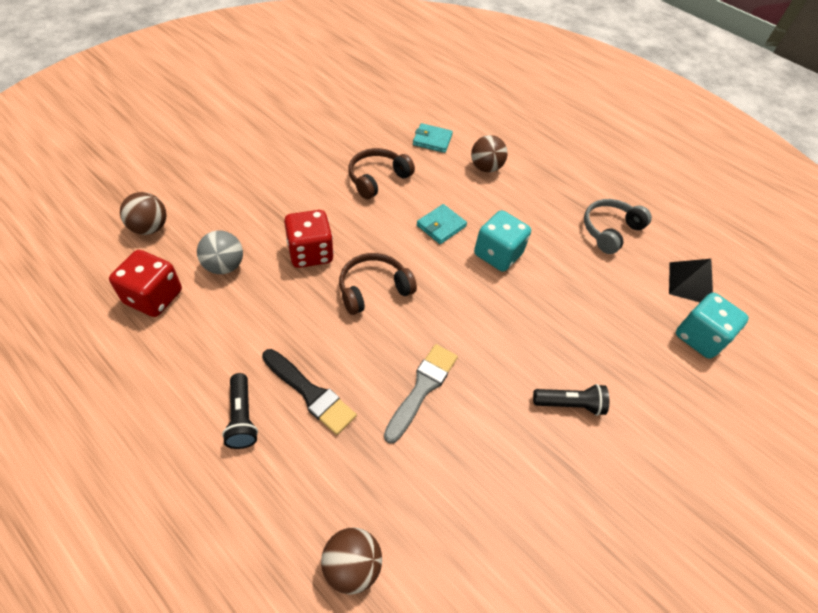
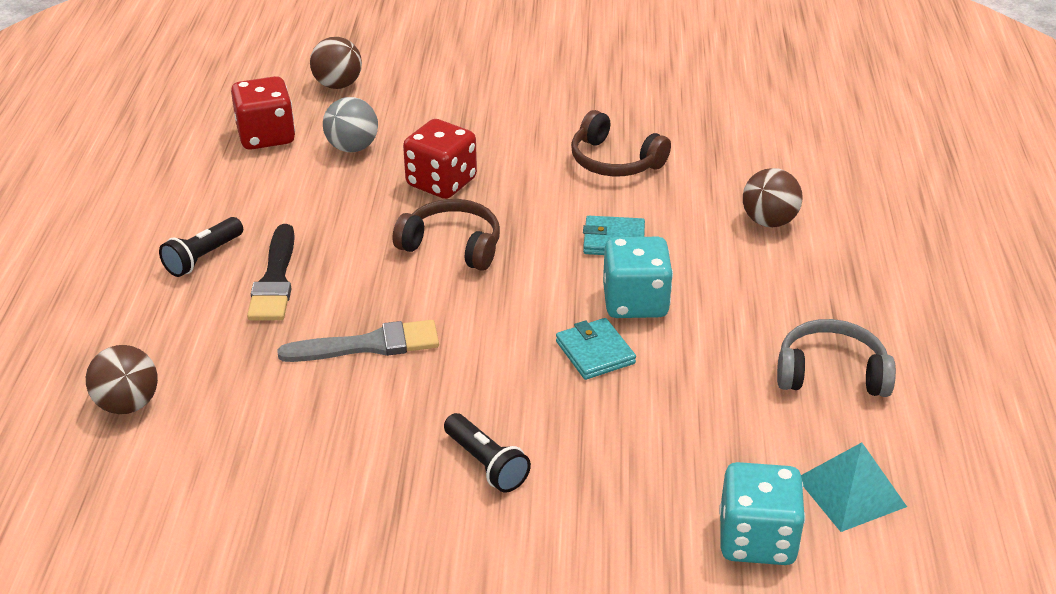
camera: 55 degrees right, 15 degrees down
(377, 178) = (614, 161): brown headphones -> brown headphones turned 150 degrees counterclockwise
(432, 140) = (745, 161): turquoise wallet -> turquoise wallet (595, 352)
(690, 283) = (850, 492): black pyramid -> turquoise pyramid

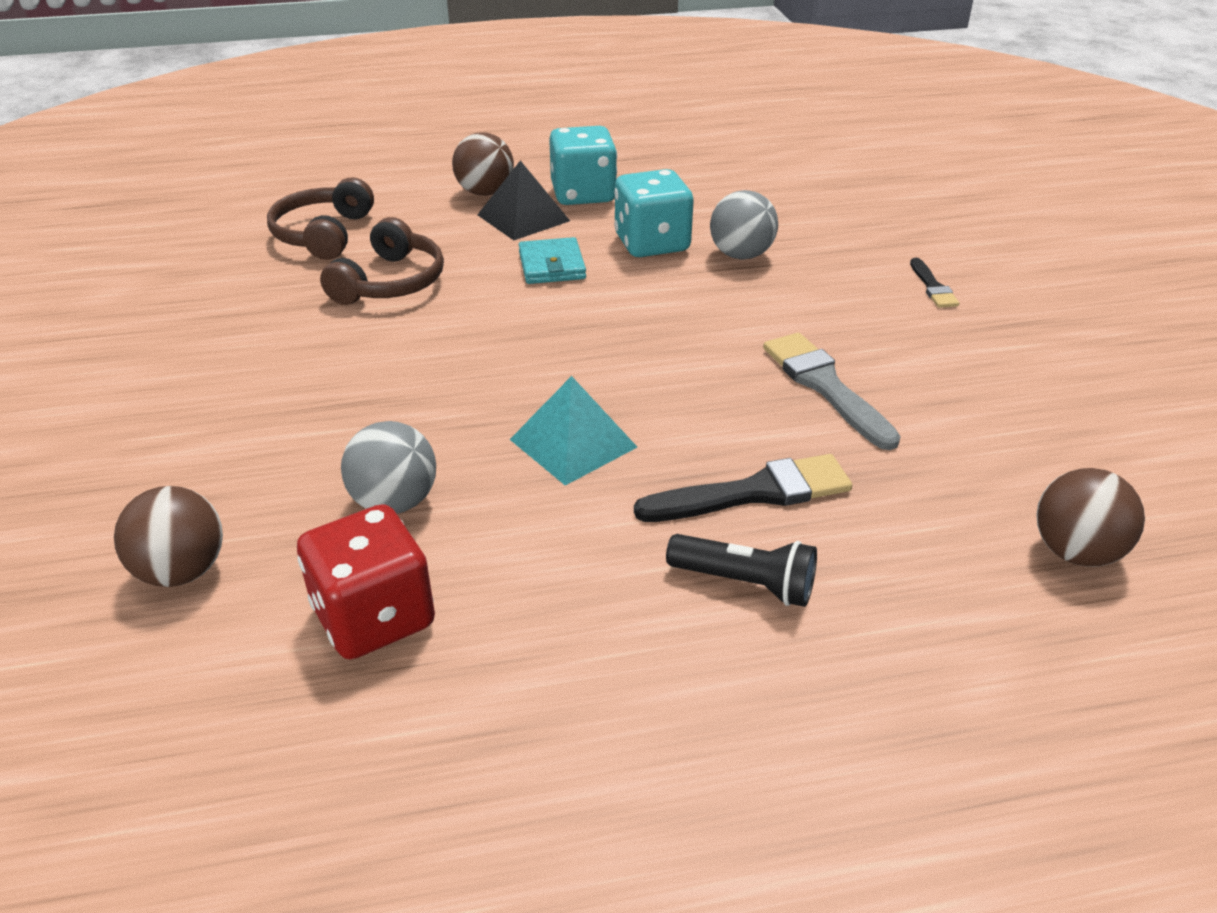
camera: 105 degrees left, 0 degrees up
(441, 182) = (471, 398): red dice -> none
(452, 245) = (608, 364): brown headphones -> brown headphones (323, 234)
(486, 464) = (933, 287): black flashlight -> black brush
(595, 352) = (741, 255): turquoise wallet -> grey ball
(709, 236) = (523, 217): none -> black pyramid
(757, 539) = (902, 173): turquoise dice -> turquoise dice (583, 194)
(831, 373) = (695, 157): grey headphones -> none
(850, 492) = (823, 146): turquoise pyramid -> turquoise pyramid (573, 443)

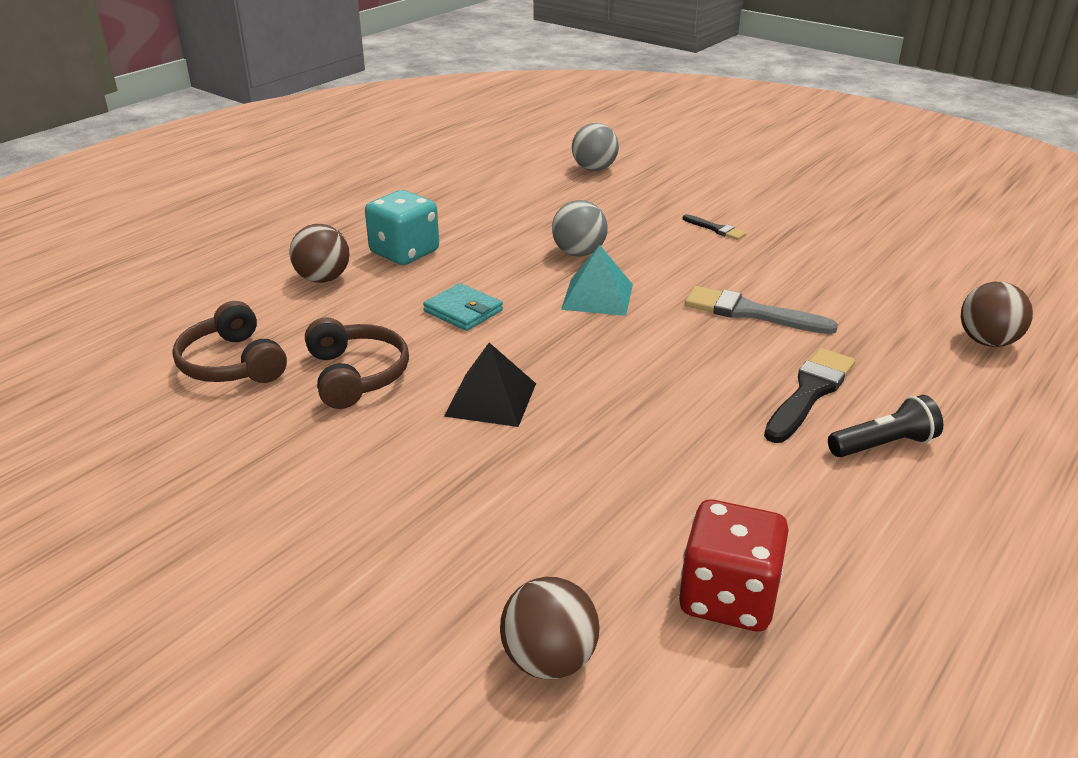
camera: 40 degrees left, 5 degrees down
(394, 502) = (618, 520): grey ball -> grey ball (594, 169)
(523, 217) = (385, 286): black pyramid -> black pyramid (491, 399)
(573, 443) = (667, 419): turquoise pyramid -> turquoise pyramid (597, 296)
(652, 243) = (509, 268): turquoise dice -> none

